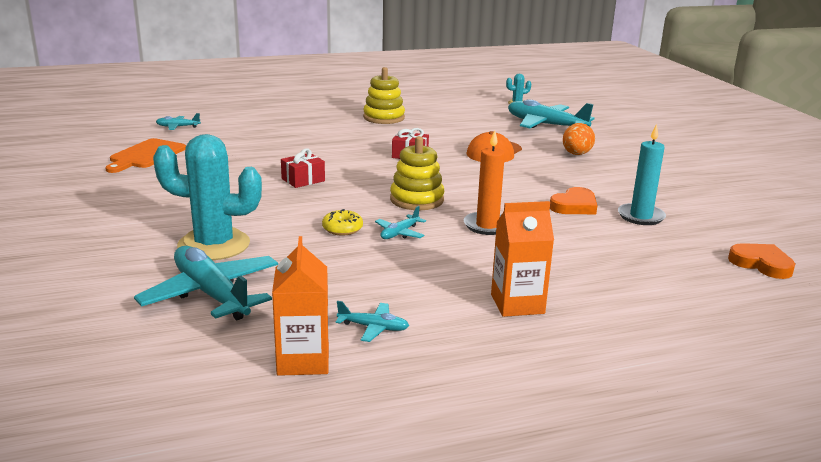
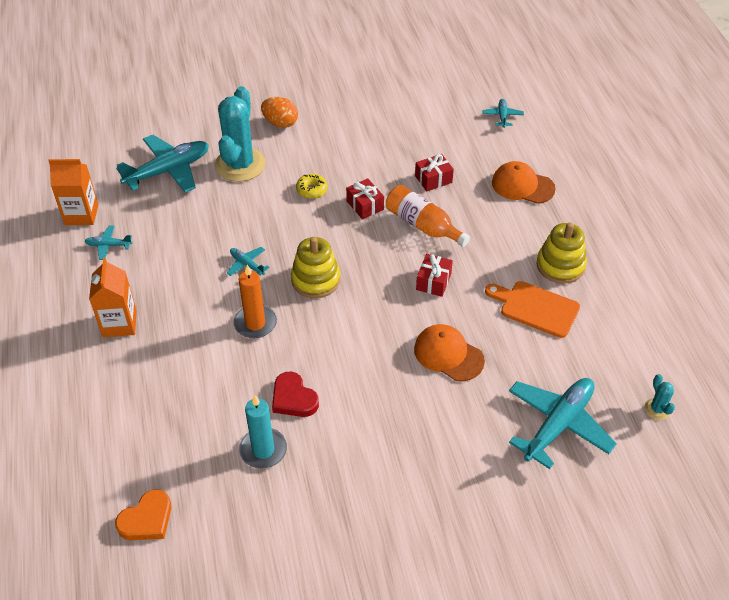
camera: 95 degrees right, 25 degrees up
(146, 155) = (423, 108): orange cutting board -> orange cutting board (536, 308)
(267, 153) = (433, 179): none -> red gift
(283, 124) = (522, 186): none -> orange cap
(334, 158) = (423, 225): none -> orange bottle
(342, 229) = (259, 231): yellow donut -> yellow donut (311, 190)
(373, 328) = (108, 246): turquoise plane -> turquoise plane turned 75 degrees clockwise
(574, 206) = (293, 398): orange heart -> red heart
(576, 154) = (446, 435): orange egg -> orange egg (280, 123)

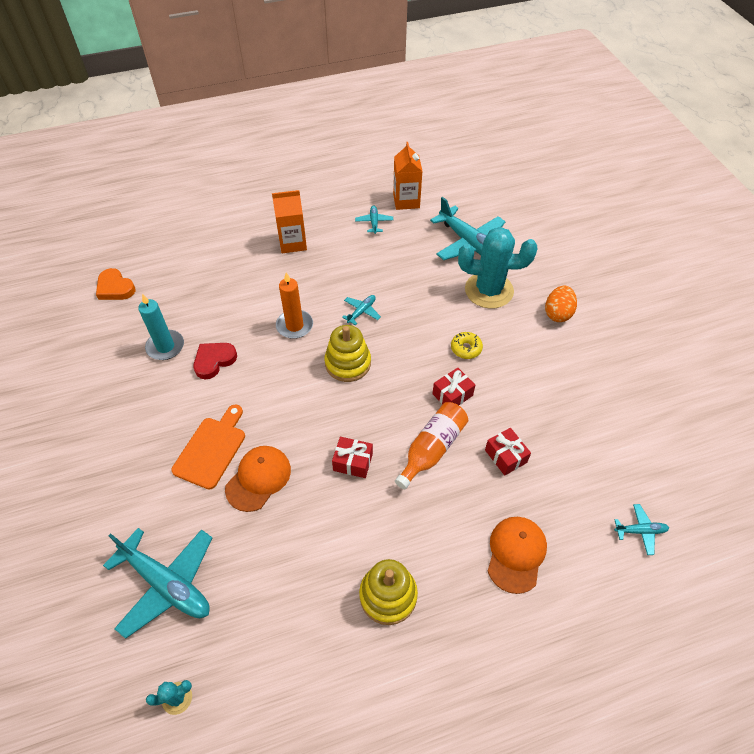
camera: 85 degrees right, 5 degrees up
(536, 308) = (321, 565): orange cutting board -> orange cutting board (211, 449)

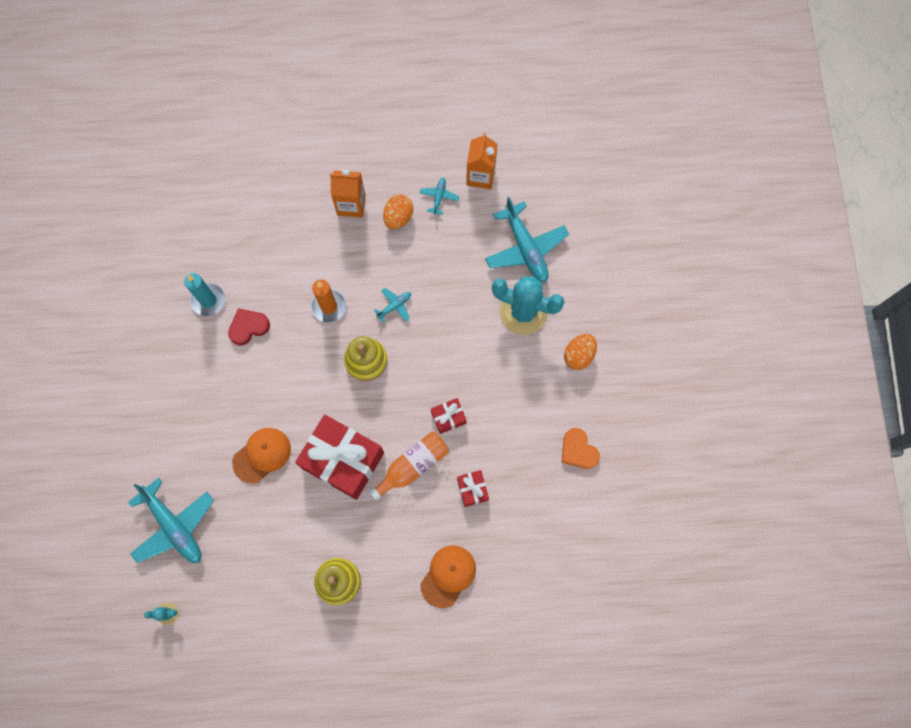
camera: 15 degrees right, 20 degrees up
(115, 288) = (173, 219): orange heart -> orange heart (578, 450)
(211, 449) = (229, 417): orange cutting board -> none
(341, 244) = (398, 217): none -> orange egg
(353, 462) = (343, 460): red gift -> red gift, size x2.22
(466, 348) = (477, 372): yellow donut -> none
(640, 531) = (556, 584): turquoise plane -> none

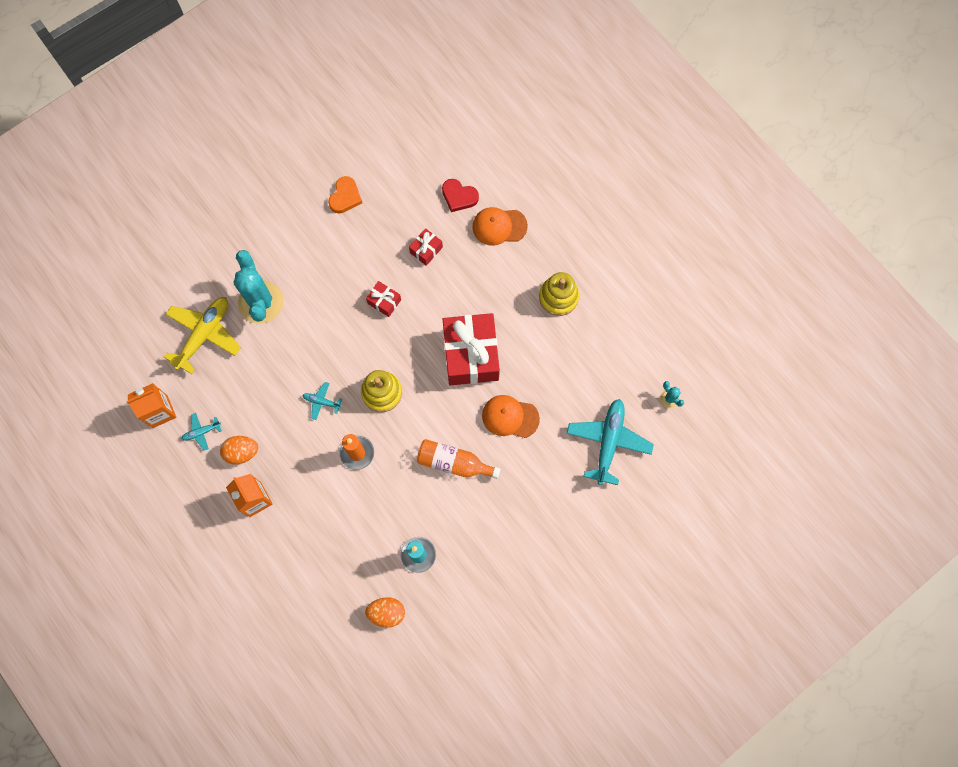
camera: 125 degrees left, 0 degrees up
(248, 327) = (418, 504): red heart -> red heart (459, 197)
(413, 466) = (439, 302): orange bottle -> orange bottle (453, 462)
(525, 248) = (204, 334): turquoise plane -> yellow plane
(578, 355) = (270, 241): orange egg -> orange egg (386, 613)

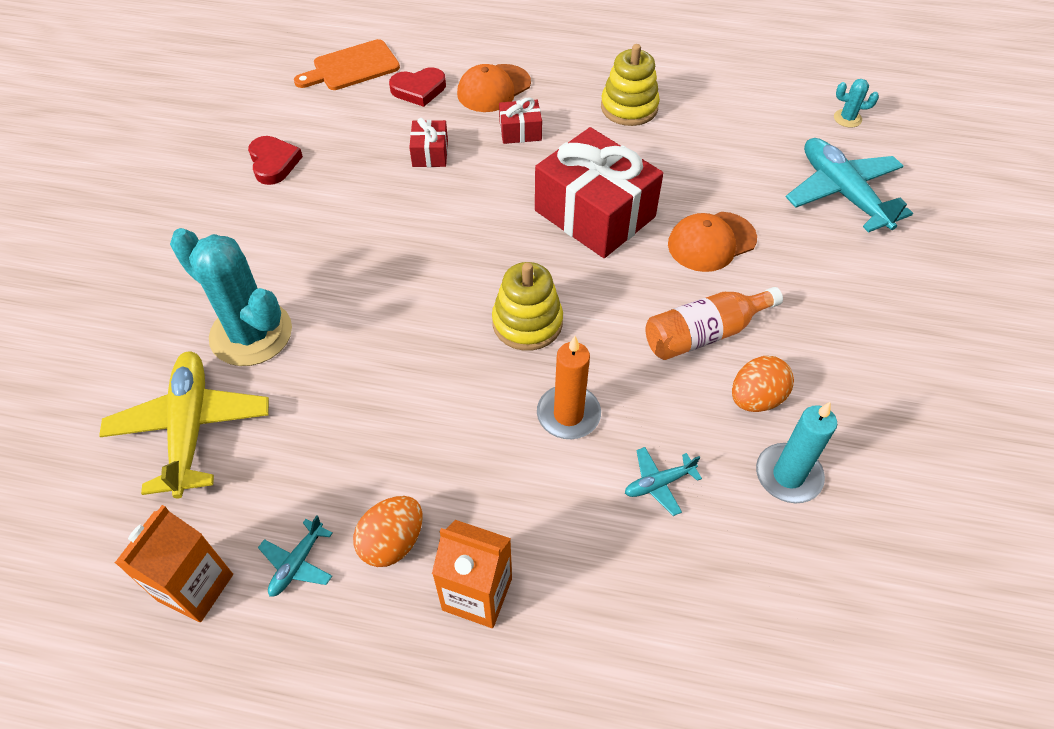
camera: 40 degrees left, 20 degrees down
(321, 402) = (455, 389): turquoise plane -> turquoise plane (658, 484)
(345, 197) = (273, 163): orange heart -> red heart
(384, 301) = (429, 229): red gift -> red gift (520, 131)
(386, 613) = (838, 591): orange egg -> orange egg (756, 398)
(438, 151) = (352, 67): none -> orange cutting board

